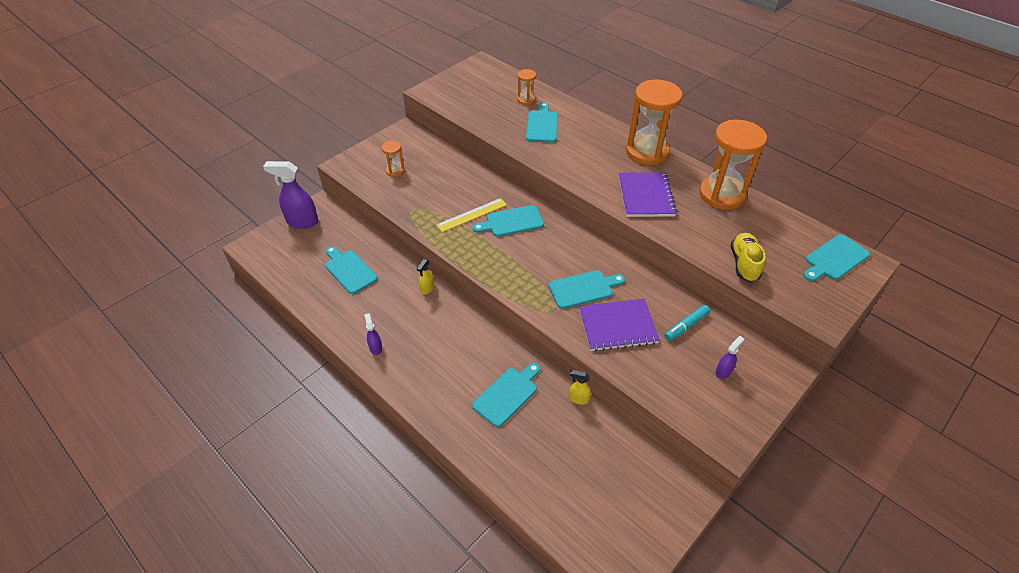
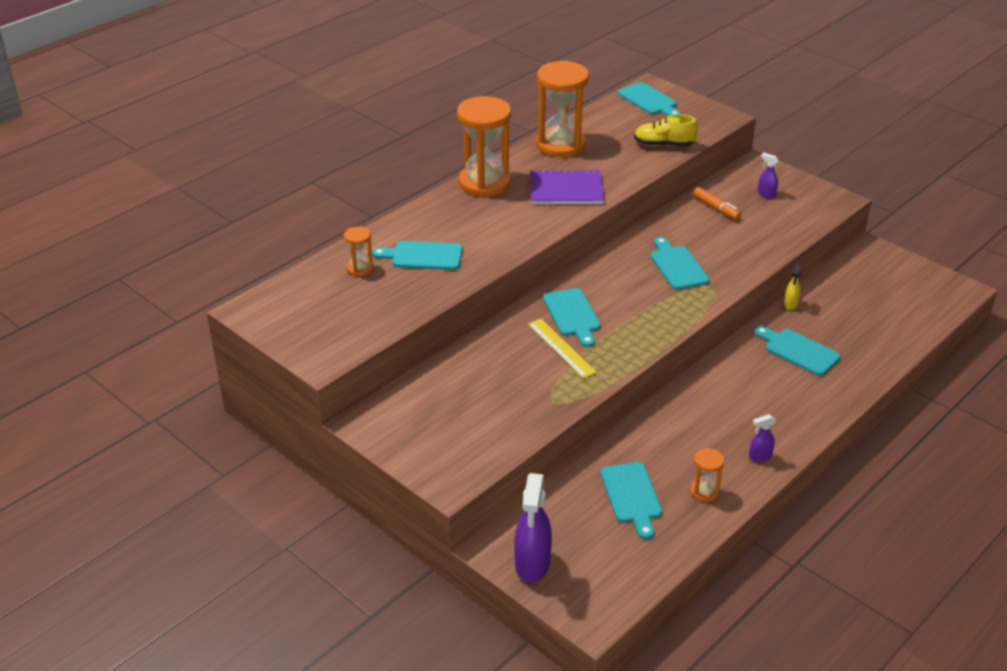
camera: 90 degrees left, 10 degrees down
(349, 270) = (632, 496): turquoise cutting board -> turquoise cutting board turned 60 degrees counterclockwise
(395, 171) = (466, 425): orange hourglass -> orange hourglass (704, 491)
(427, 289) = (656, 418): yellow spray bottle -> none
(617, 326) = (725, 247): purple notebook -> none
(686, 326) = (716, 208): turquoise marker -> orange marker

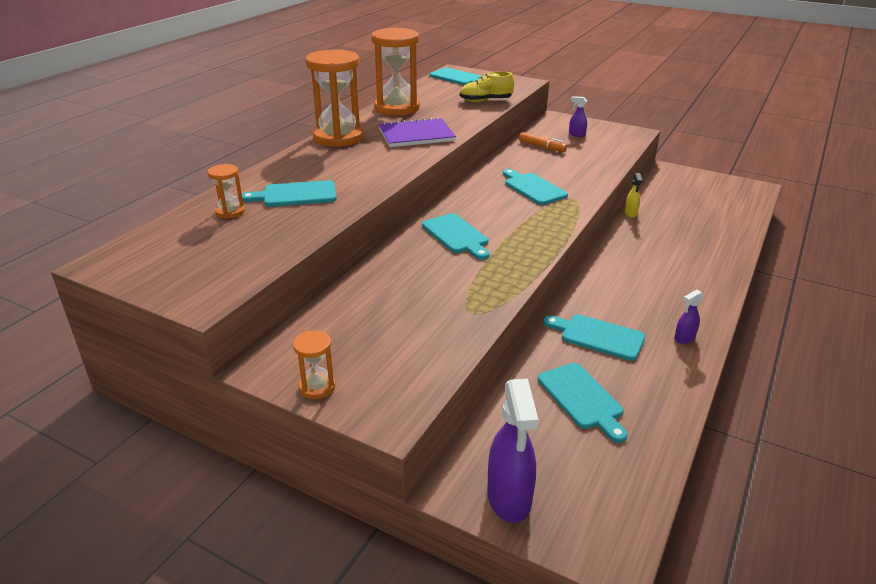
camera: 15 degrees left, 5 degrees down
(561, 348) = (458, 263): yellow ruler -> none
(704, 491) = (652, 381): orange hourglass -> orange hourglass (317, 387)
(798, 351) = (660, 246): turquoise cutting board -> turquoise cutting board (598, 336)

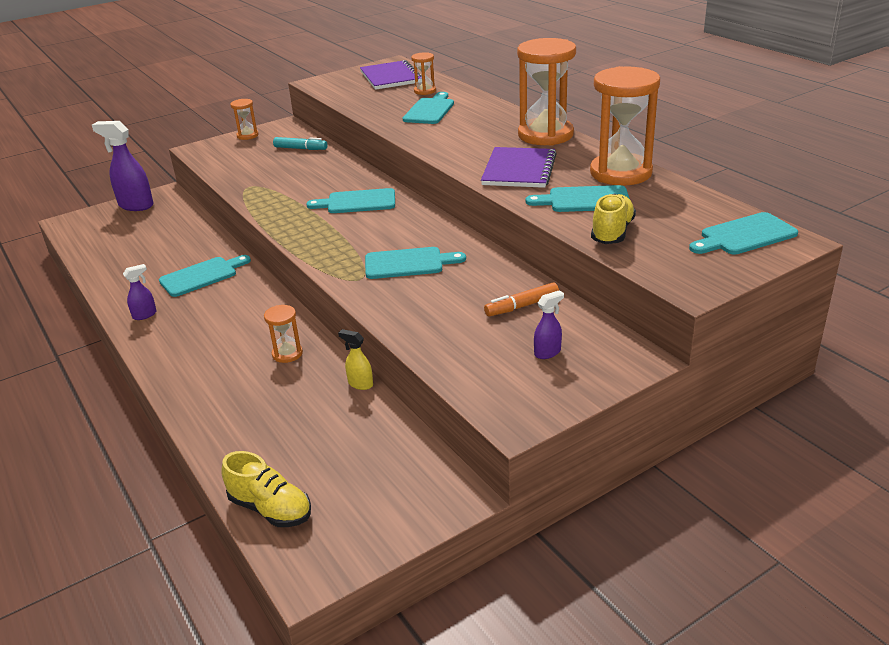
camera: 120 degrees right, 0 degrees up
(174, 247) = (390, 77): none -> purple notebook
(345, 317) = (300, 149): none -> turquoise marker
(582, 399) = (160, 248): turquoise cutting board -> turquoise cutting board (584, 200)
(638, 248) = (287, 354): none -> orange hourglass
(684, 338) = (145, 315): purple spray bottle -> purple spray bottle turned 60 degrees clockwise
(745, 207) = (270, 509): none -> yellow shoe

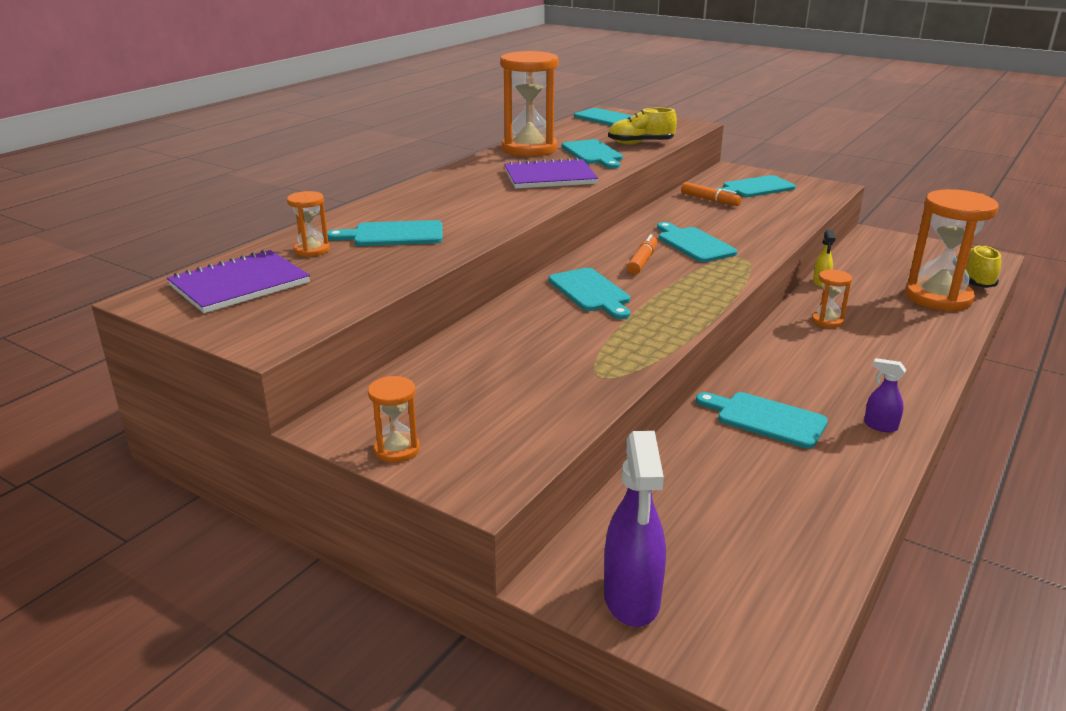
camera: 115 degrees left, 5 degrees down
(300, 149) = (441, 375): turquoise marker -> none
(392, 232) = (642, 261): none -> orange marker
(545, 135) = (453, 177): orange hourglass -> orange hourglass (938, 297)
(547, 352) = (755, 188): purple spray bottle -> turquoise cutting board

